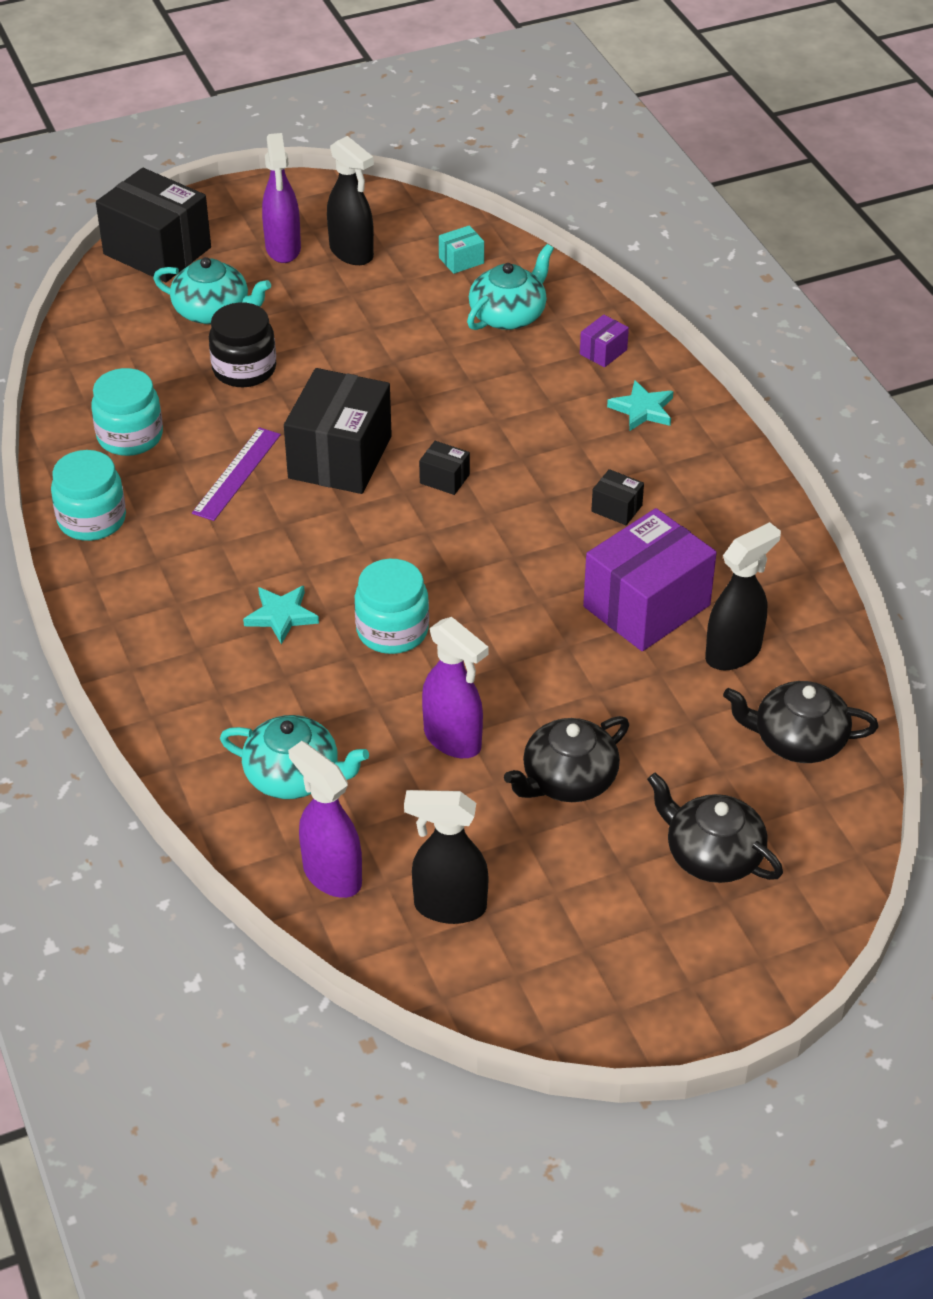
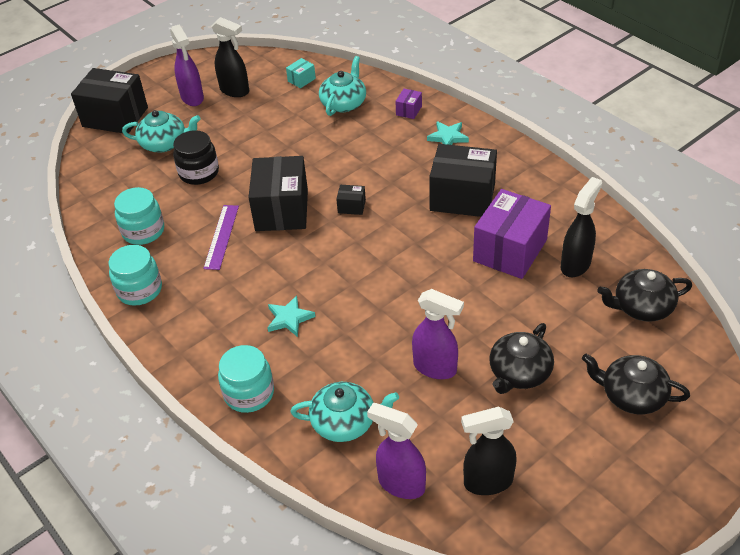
camera: 15 degrees left, 0 degrees up
(392, 630) = (364, 308): turquoise jar -> turquoise jar (249, 393)
(616, 508) = (462, 197): black box -> black box, size x2.34

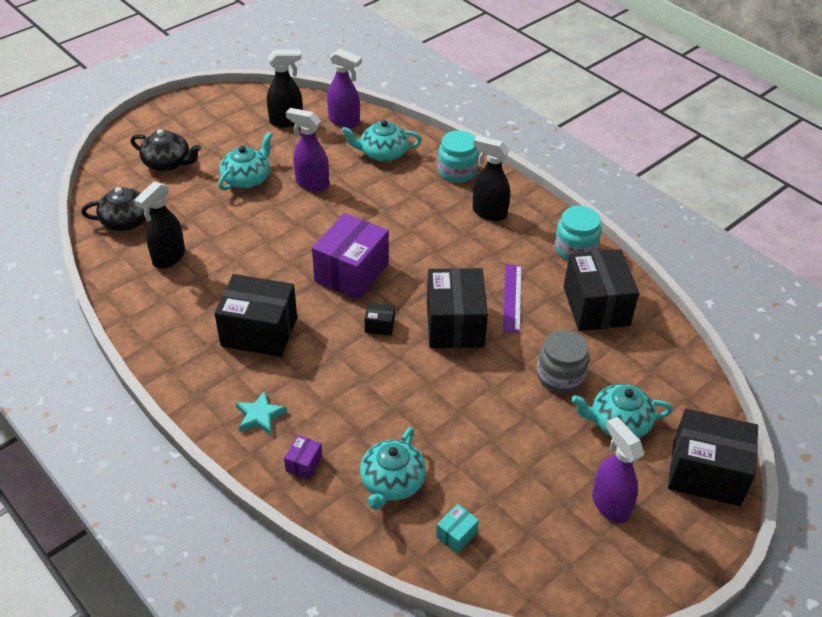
camera: 175 degrees right, 0 degrees up
(143, 231) = (596, 306): turquoise jar -> black box
(199, 173) = (560, 376): black jar -> grey jar
(235, 91) = (551, 516): black spray bottle -> black spray bottle (489, 212)
(289, 318) = (433, 221): turquoise star -> none
(510, 250) = (225, 273): purple box -> purple box (351, 272)
(519, 373) = (247, 179): black teapot -> turquoise teapot

